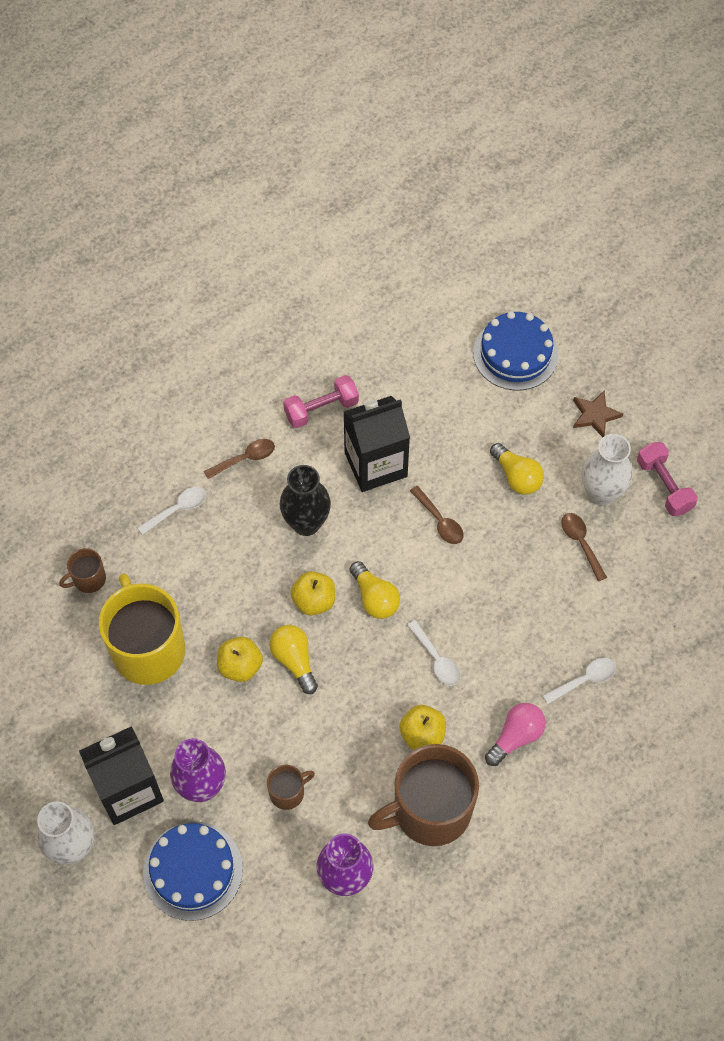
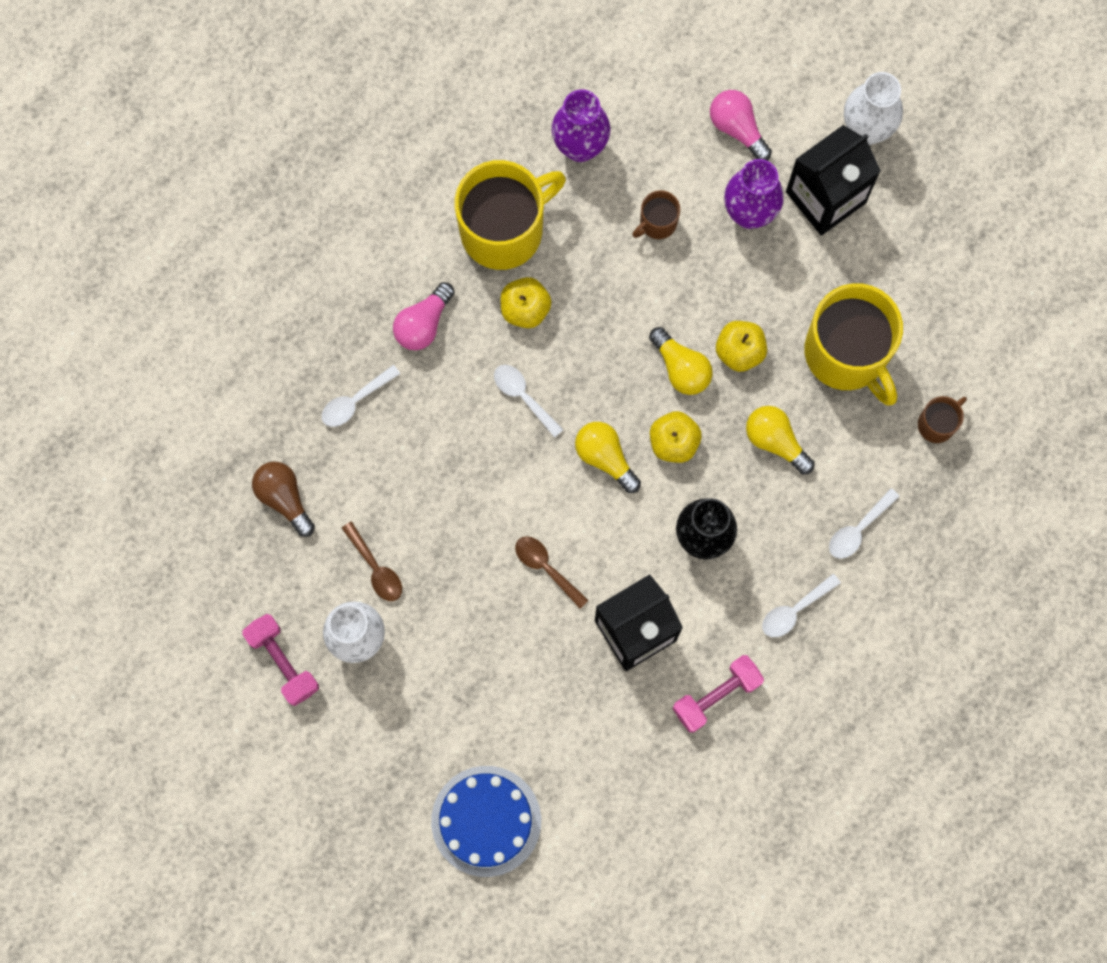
camera: 170 degrees right, 15 degrees up
(193, 870) = (737, 128): blue cake -> pink light bulb
(245, 459) = (794, 610): brown spoon -> white spoon
(430, 810) = (504, 229): brown mug -> yellow mug
(517, 477) = (462, 643): yellow light bulb -> yellow light bulb (775, 441)
(595, 415) = (376, 747): brown star -> none
(653, 610) = (284, 498): none -> brown light bulb

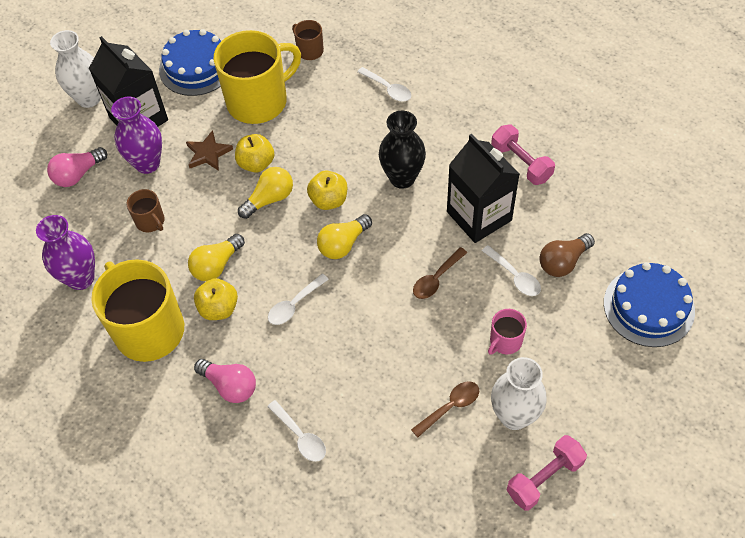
camera: 90 degrees left, 20 degrees down
(284, 498) = (393, 490): brown light bulb -> brown light bulb (563, 262)
(453, 640) = (505, 341): none -> pink mug
(760, 289) = (208, 153): none -> brown star
(775, 441) = (325, 139): yellow light bulb -> yellow light bulb (216, 265)
(794, 610) = (451, 121): white spoon -> white spoon (514, 276)
(915, 269) = (196, 67): none -> blue cake

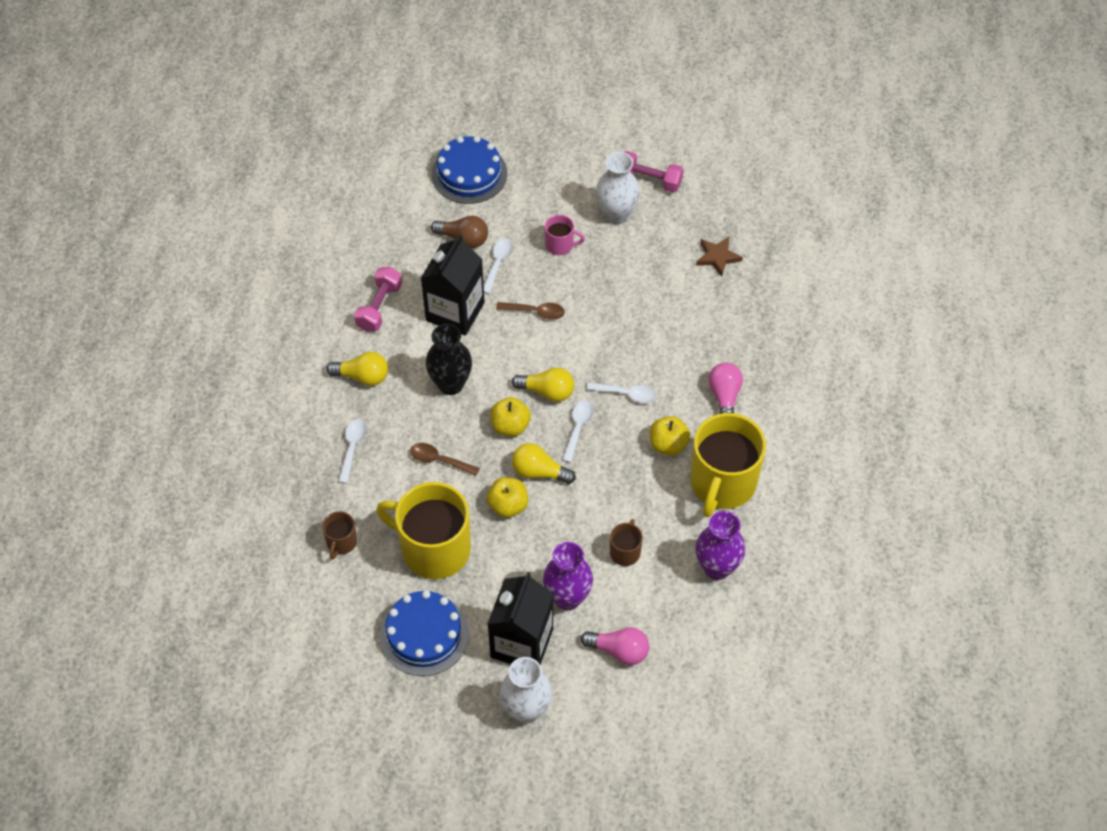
camera: 125 degrees left, 0 degrees up
(208, 153) = (522, 553): brown star -> brown star (717, 257)
(216, 265) = (631, 471): yellow light bulb -> yellow light bulb (363, 376)
(300, 436) = (727, 330): white spoon -> white spoon (578, 428)
(450, 407) = (637, 253): brown spoon -> brown spoon (439, 460)

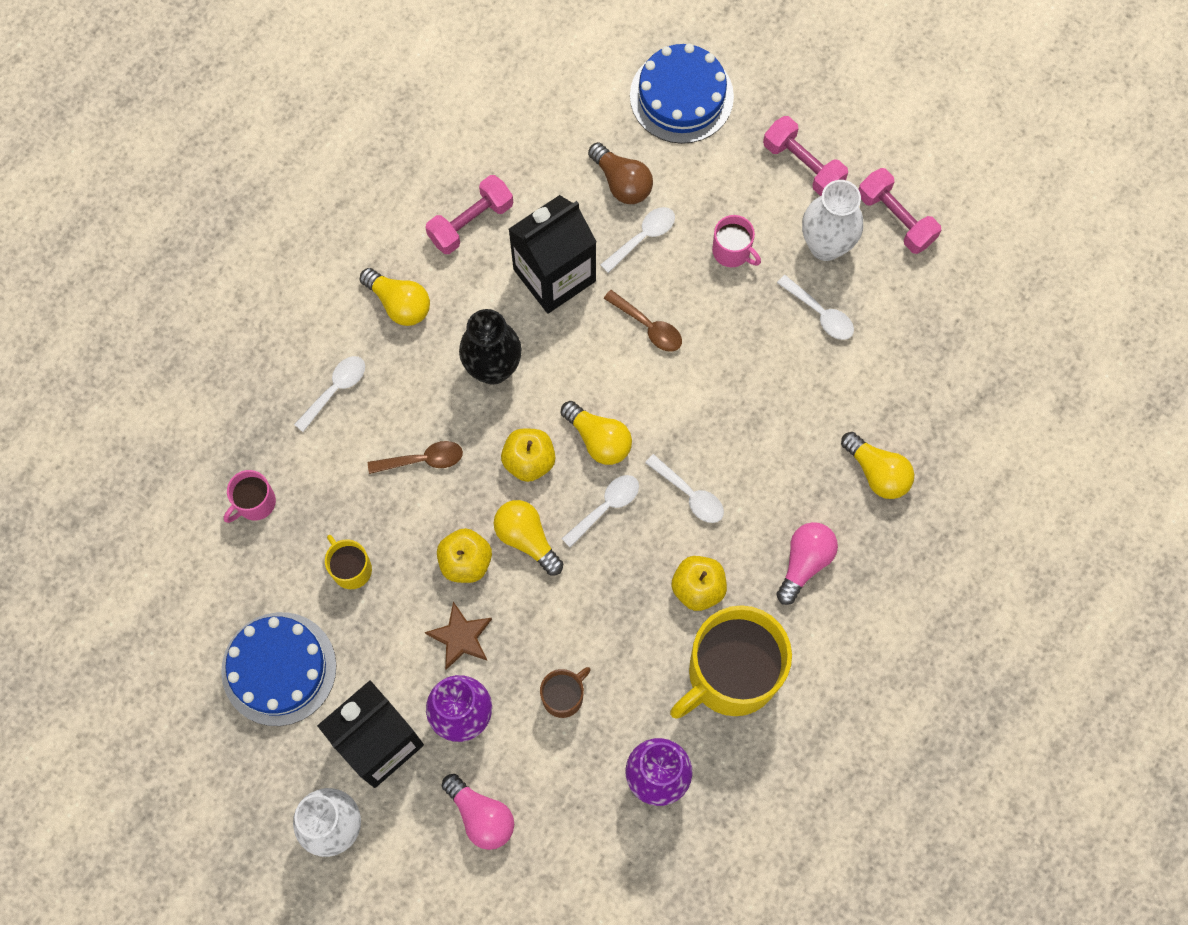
camera: 30 degrees right, 15 degrees up
(341, 542) = (255, 503): brown mug -> pink mug
(433, 548) = (351, 568): yellow mug -> yellow mug, size x0.45
(439, 460) = (422, 460): brown spoon -> brown spoon turned 120 degrees clockwise
(572, 177) = (803, 165): none -> pink dumbbell
(638, 253) = (820, 313): none -> white spoon
(717, 257) = (914, 369): brown star -> brown star (461, 637)
(734, 324) = (877, 472): none -> yellow light bulb

